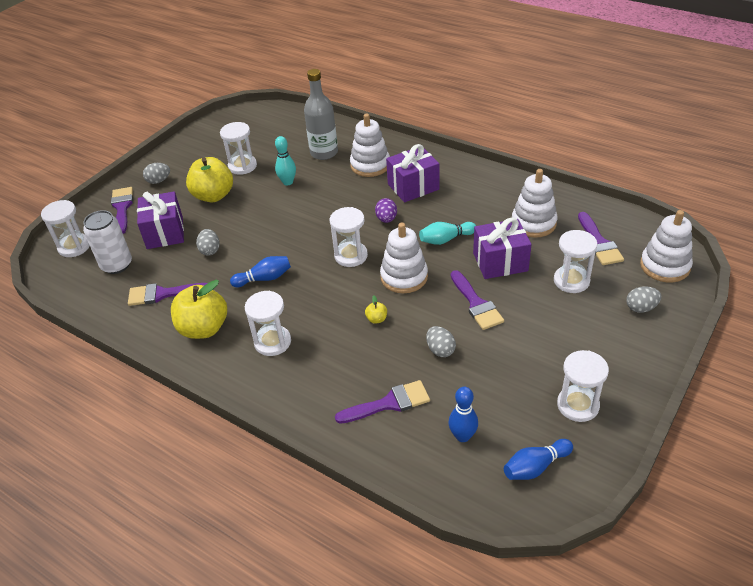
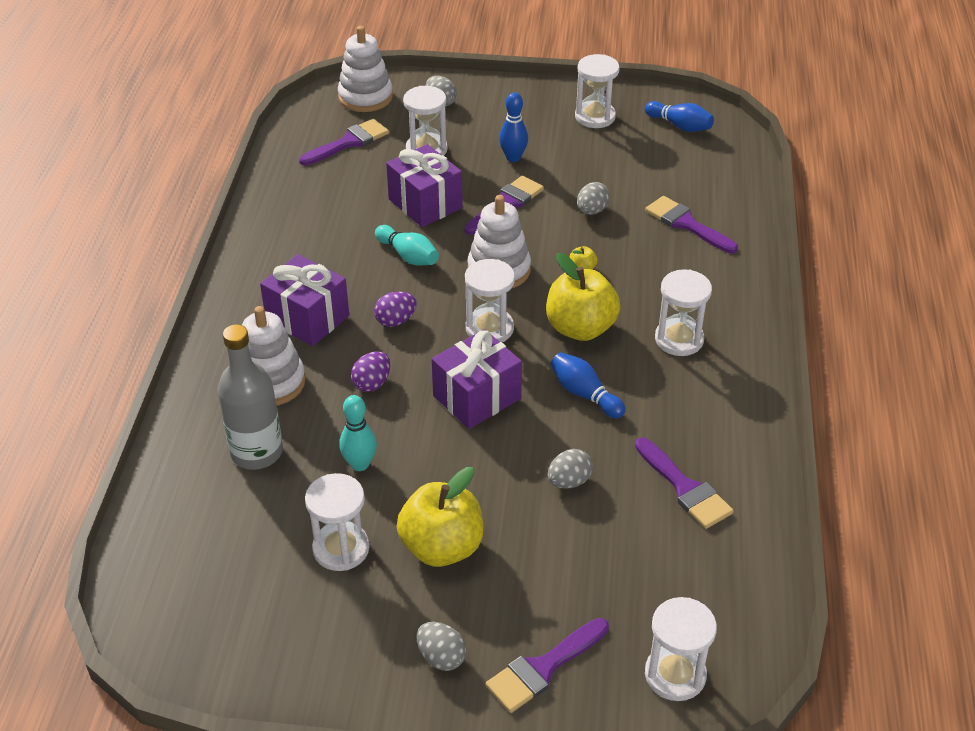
camera: 120 degrees left, 0 degrees up
(116, 265) = (672, 582): white can -> none
(165, 233) = (566, 562): purple gift -> purple gift (477, 397)
(204, 328) = (707, 412): yellow apple -> yellow apple (580, 328)
(341, 199) = (372, 383): none -> purple egg
(462, 436) = (684, 170): blue bowling pin -> blue bowling pin (513, 157)
(533, 223) = (337, 195): white stacking toy -> none

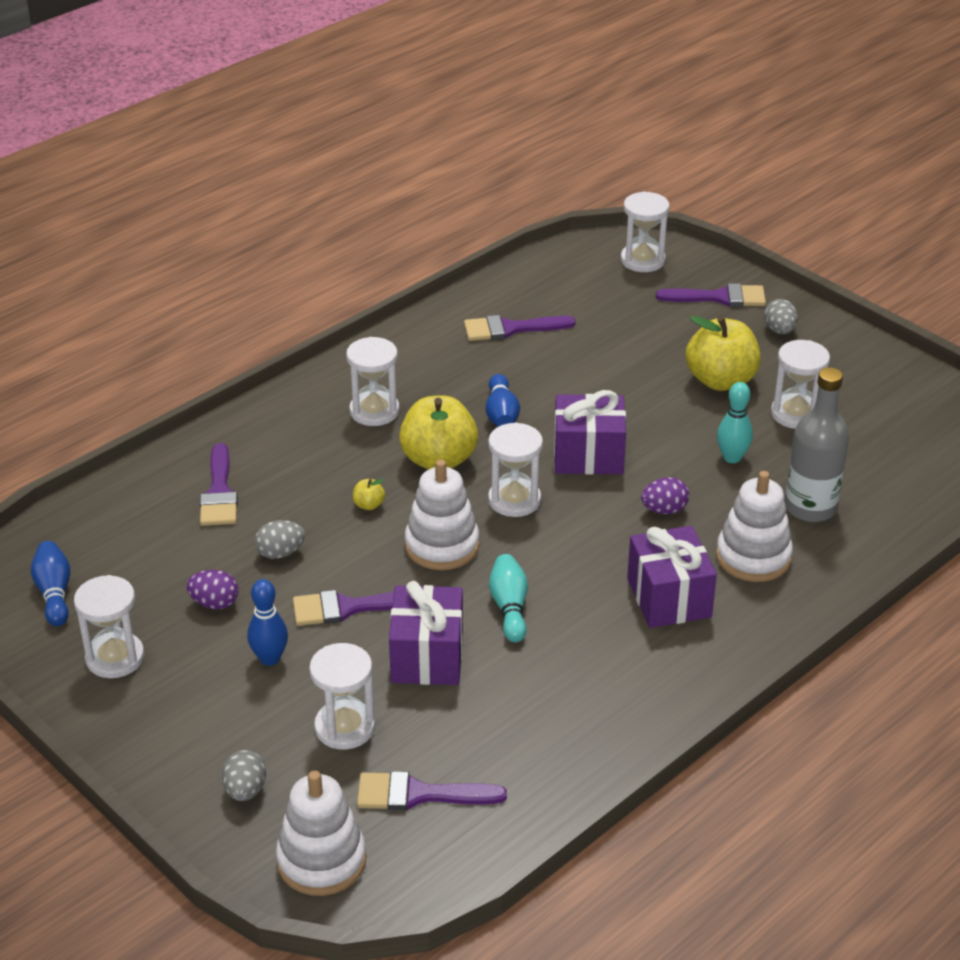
camera: 140 degrees left, 5 degrees down
(395, 321) = (589, 551): purple egg -> purple egg (214, 603)
(569, 481) = (585, 371): grey egg -> none
(685, 488) = (510, 329): purple brush -> purple brush turned 105 degrees counterclockwise

